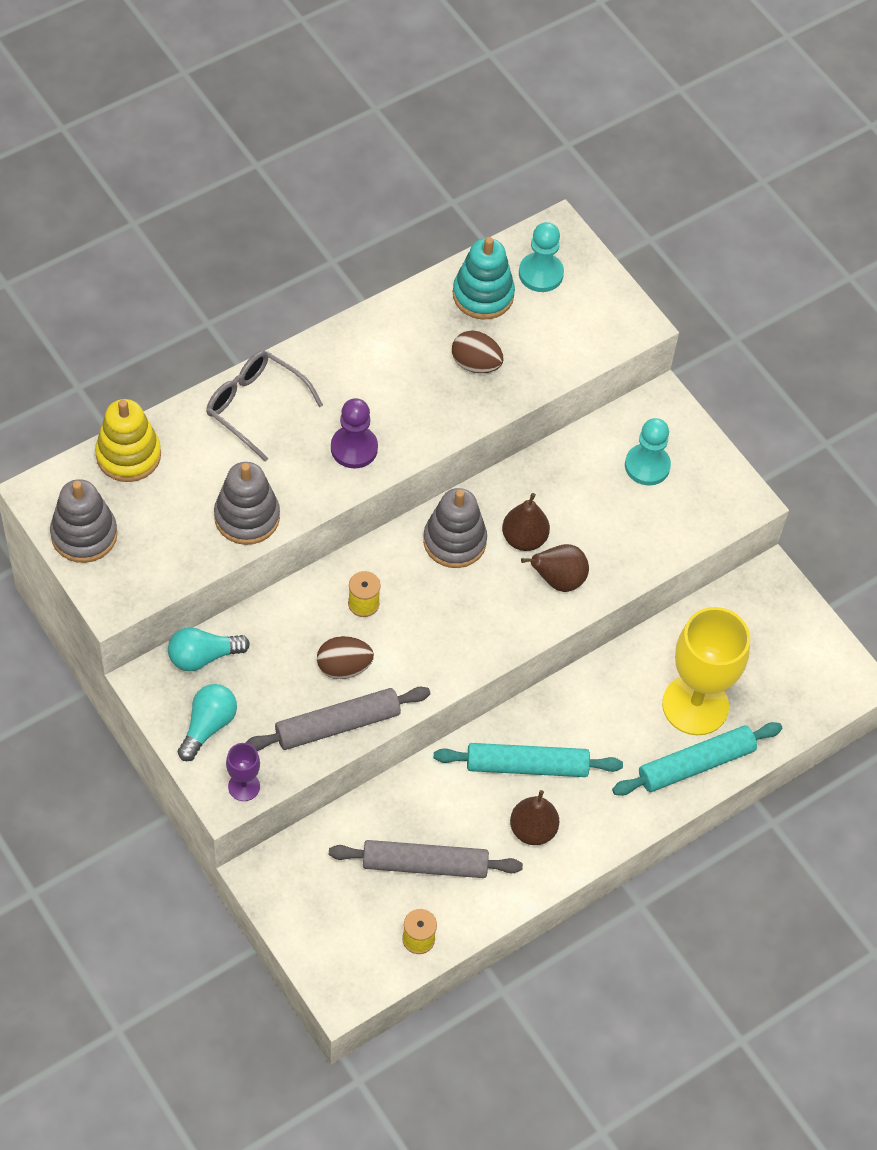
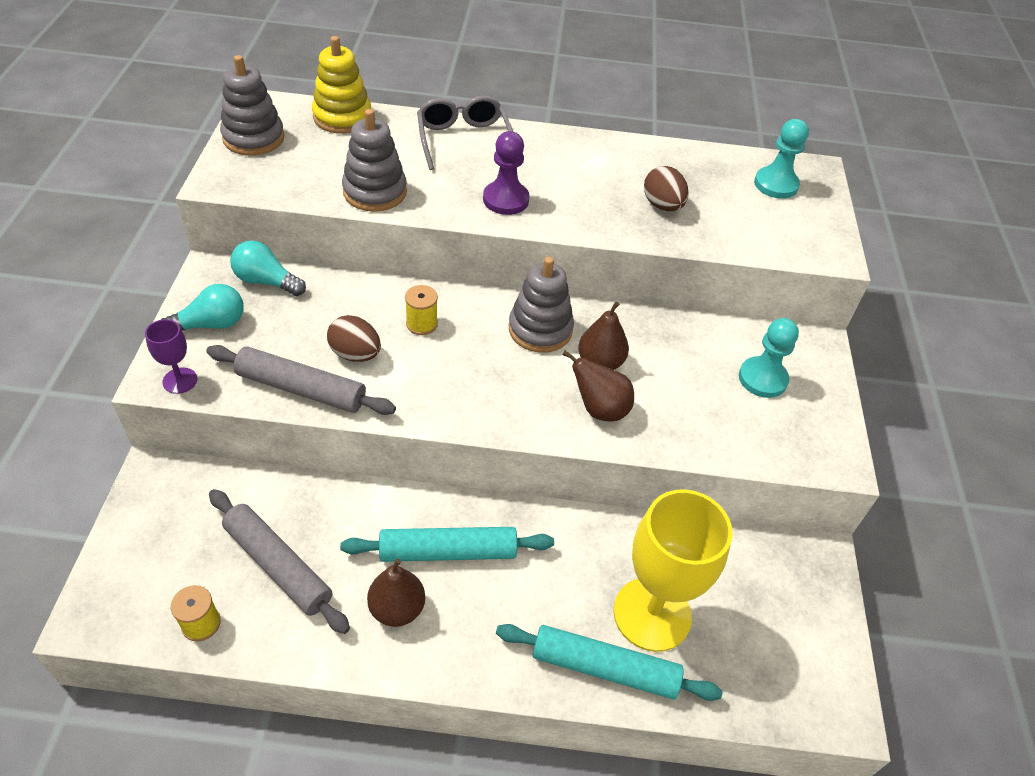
camera: 40 degrees right, 10 degrees down
(483, 295) = (713, 172): turquoise stacking toy -> none
(526, 766) = (448, 552): turquoise rolling pin -> turquoise rolling pin turned 45 degrees counterclockwise

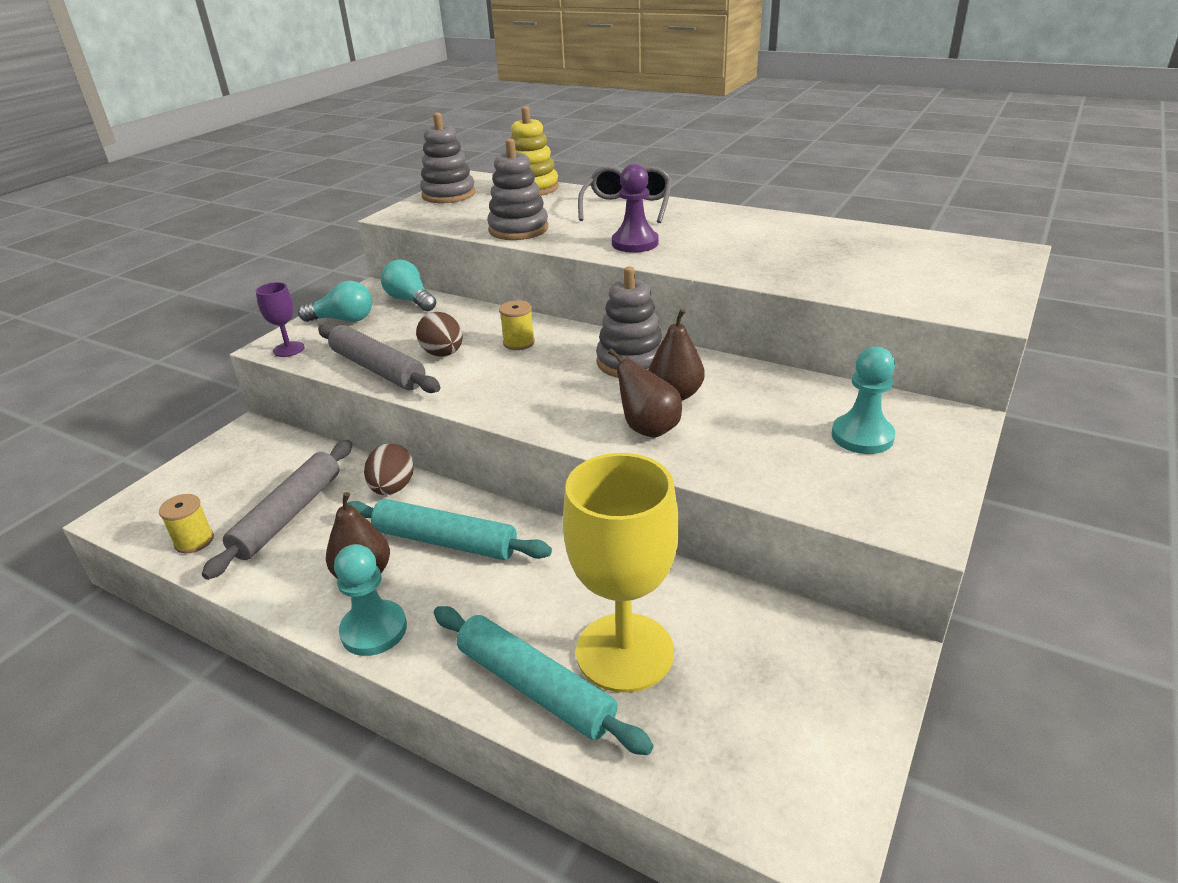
camera: 30 degrees right, 15 degrees down
(278, 565) = (288, 515): grey rolling pin -> grey rolling pin turned 45 degrees clockwise
(662, 206) = (798, 260): brown egg -> brown egg (392, 488)
(776, 184) = (948, 257): turquoise pawn -> turquoise pawn (374, 630)

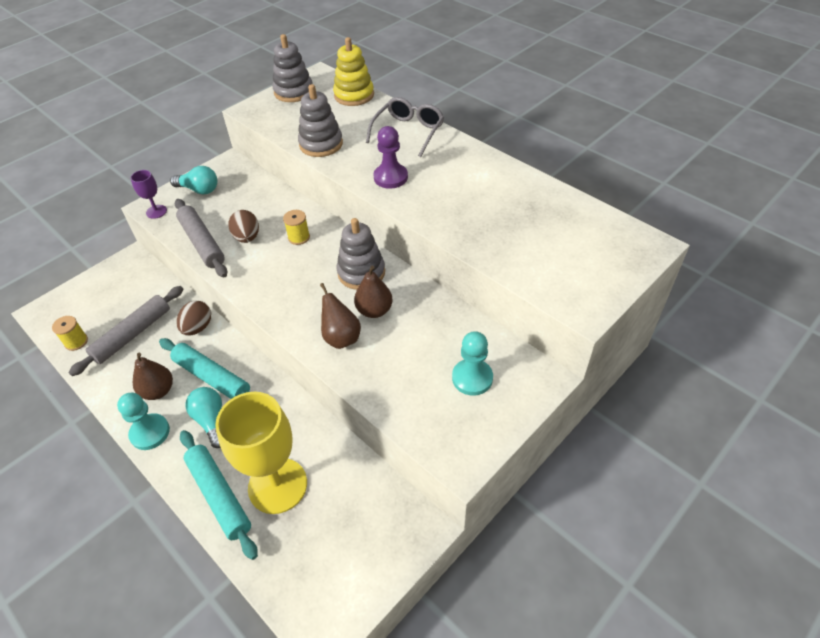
camera: 15 degrees right, 15 degrees up
(410, 300) = (248, 179): turquoise light bulb -> turquoise light bulb (211, 421)

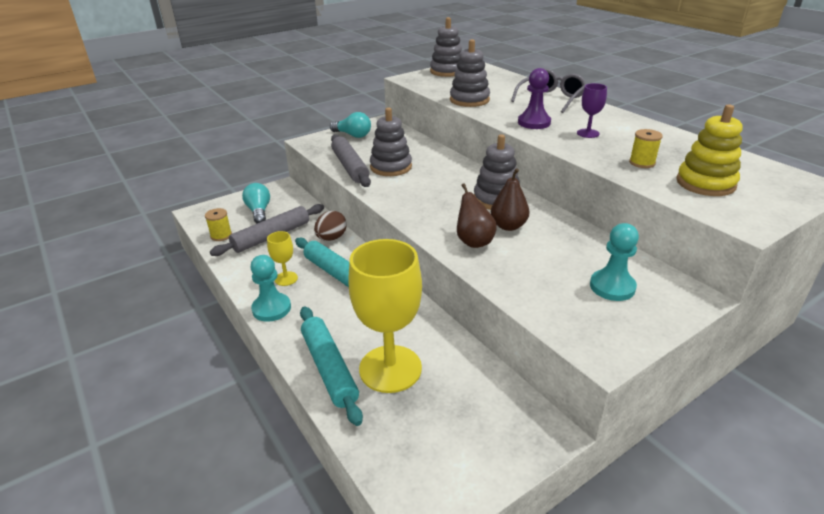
camera: 10 degrees right, 15 degrees down
(156, 211) = (313, 145): purple goblet -> purple goblet (588, 133)
(158, 391) = (286, 278): brown pear -> yellow goblet
(211, 421) = (332, 307): turquoise light bulb -> turquoise light bulb (259, 211)
(247, 237) = (391, 167): brown egg -> grey stacking toy
(299, 237) = (438, 171): yellow spool -> yellow spool (642, 163)
(354, 95) = (501, 76): yellow stacking toy -> yellow stacking toy (705, 183)

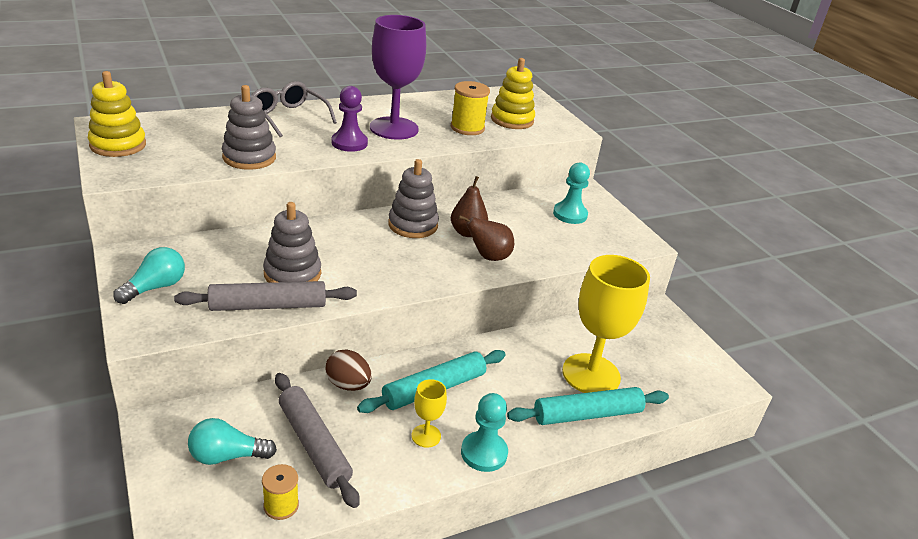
camera: 85 degrees left, 0 degrees up
(447, 71) = (118, 145): grey stacking toy -> yellow stacking toy
(588, 133) = (394, 128): purple goblet -> purple goblet, size x2.23
(642, 163) = (467, 128): yellow spool -> yellow spool, size x1.57

